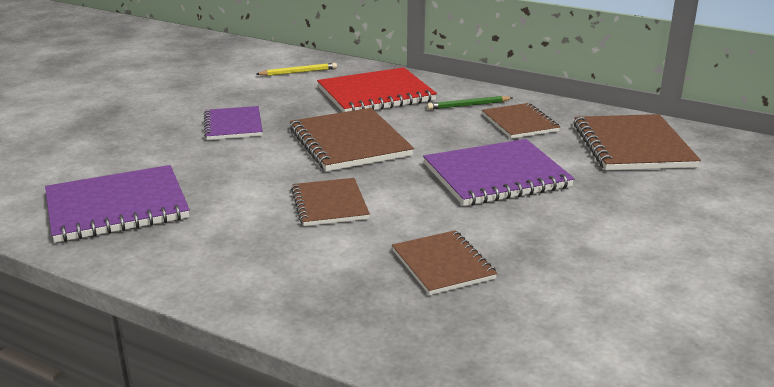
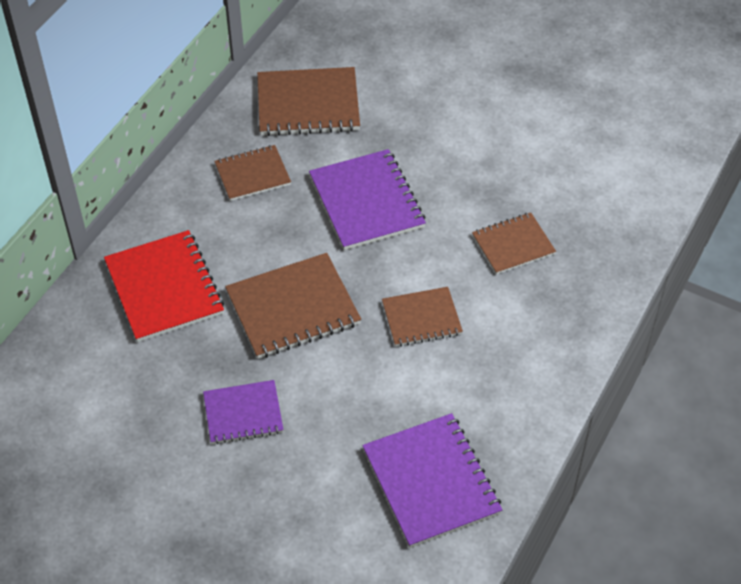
camera: 90 degrees left, 25 degrees up
(298, 72) = (81, 366): yellow pencil -> none
(468, 105) = (204, 210): green pencil -> none

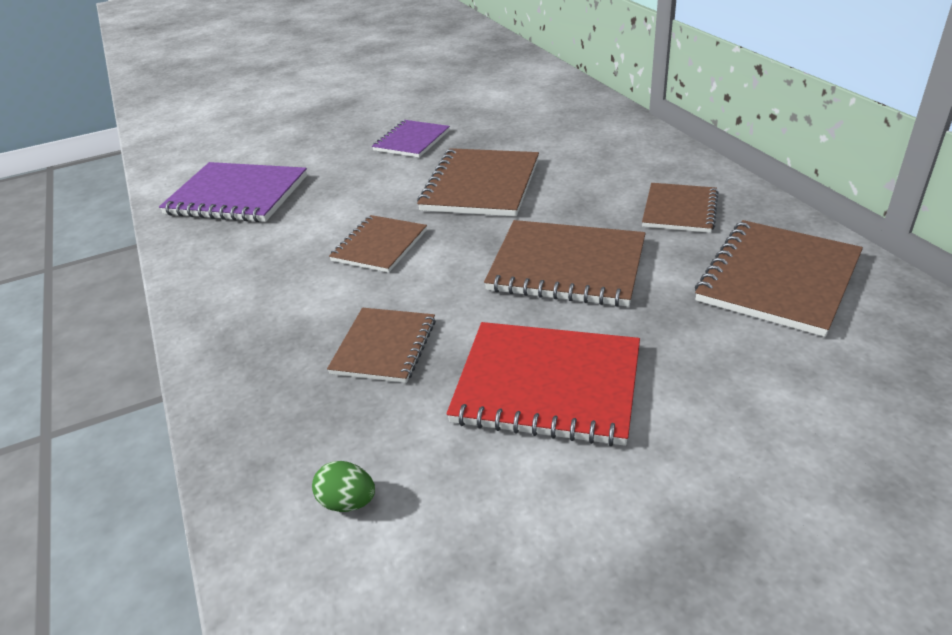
camera: 130 degrees right, 15 degrees down
(164, 288) = (575, 138): red notebook -> red notebook (547, 385)
(367, 202) = (567, 266): purple notebook -> brown notebook
(614, 190) = (347, 502): none -> green egg

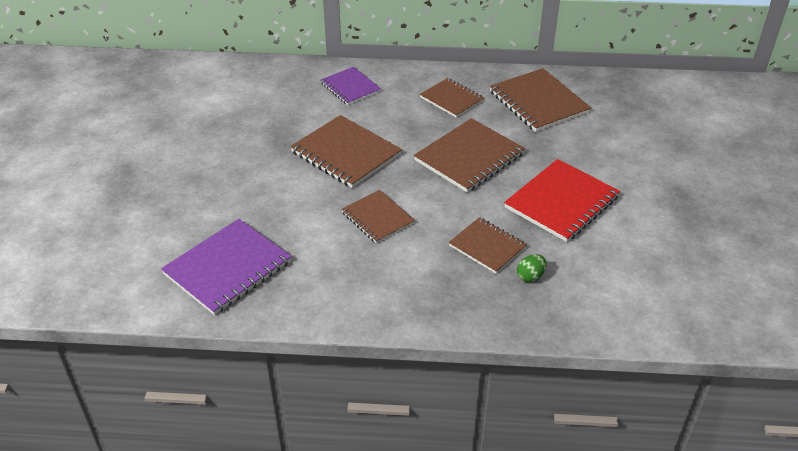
camera: 65 degrees left, 5 degrees up
(347, 502) = (598, 292): green egg -> green egg (530, 276)
(411, 141) = (242, 160): purple notebook -> purple notebook (350, 87)

